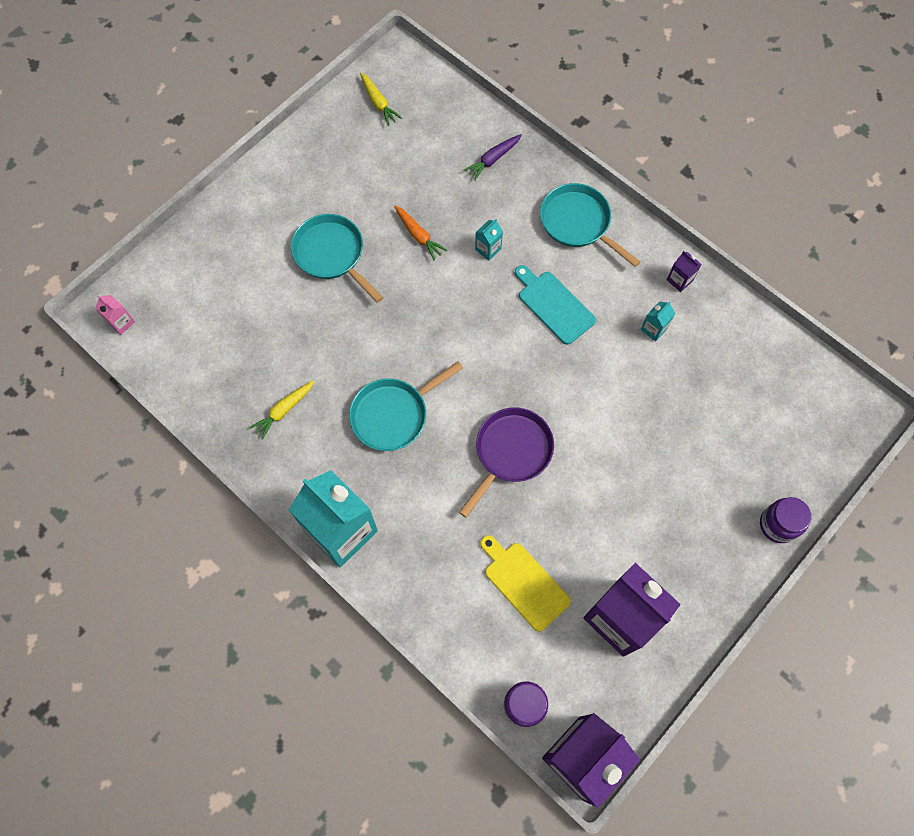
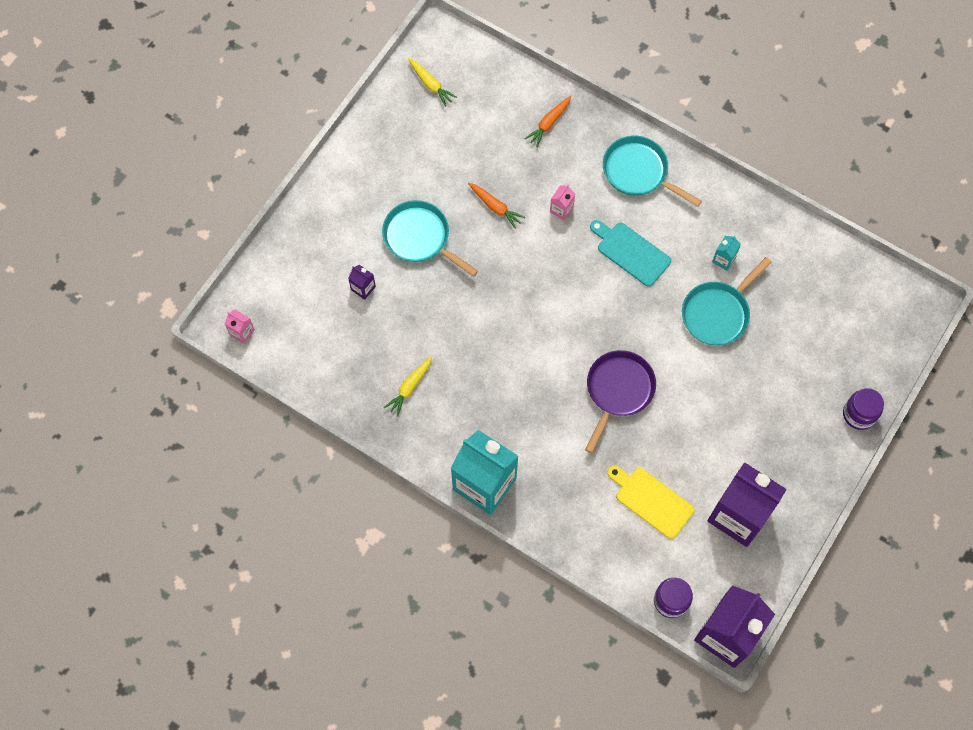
camera: 10 degrees left, 0 degrees up
(393, 415) = (508, 375): turquoise pan -> turquoise pan (718, 313)
(488, 249) = (561, 209): turquoise carton -> pink carton
(493, 159) = (549, 123): purple carrot -> orange carrot
(679, 280) = (739, 211): purple carton -> purple carton (363, 288)

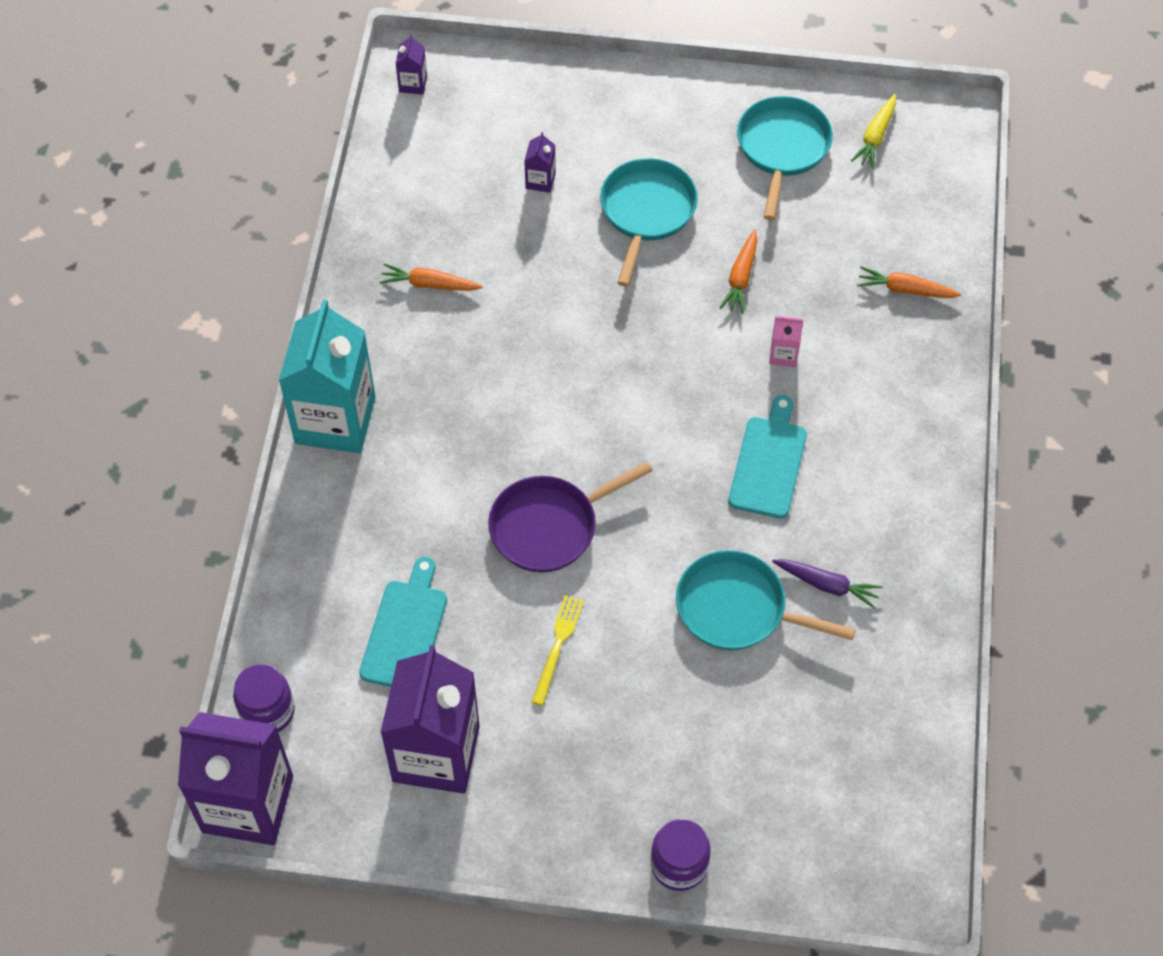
camera: 65 degrees right, 10 degrees down
(242, 332) = (413, 84): pink carton -> purple carton
(410, 387) = (429, 284): yellow carrot -> orange carrot
(618, 390) = (549, 526): purple pan -> purple pan turned 150 degrees clockwise
(638, 172) = (899, 425): turquoise pan -> turquoise pan (782, 148)
(651, 501) = (405, 630): yellow cutting board -> turquoise cutting board
(699, 420) = (557, 646): none -> yellow fork
(723, 259) = (827, 585): turquoise carton -> purple carrot

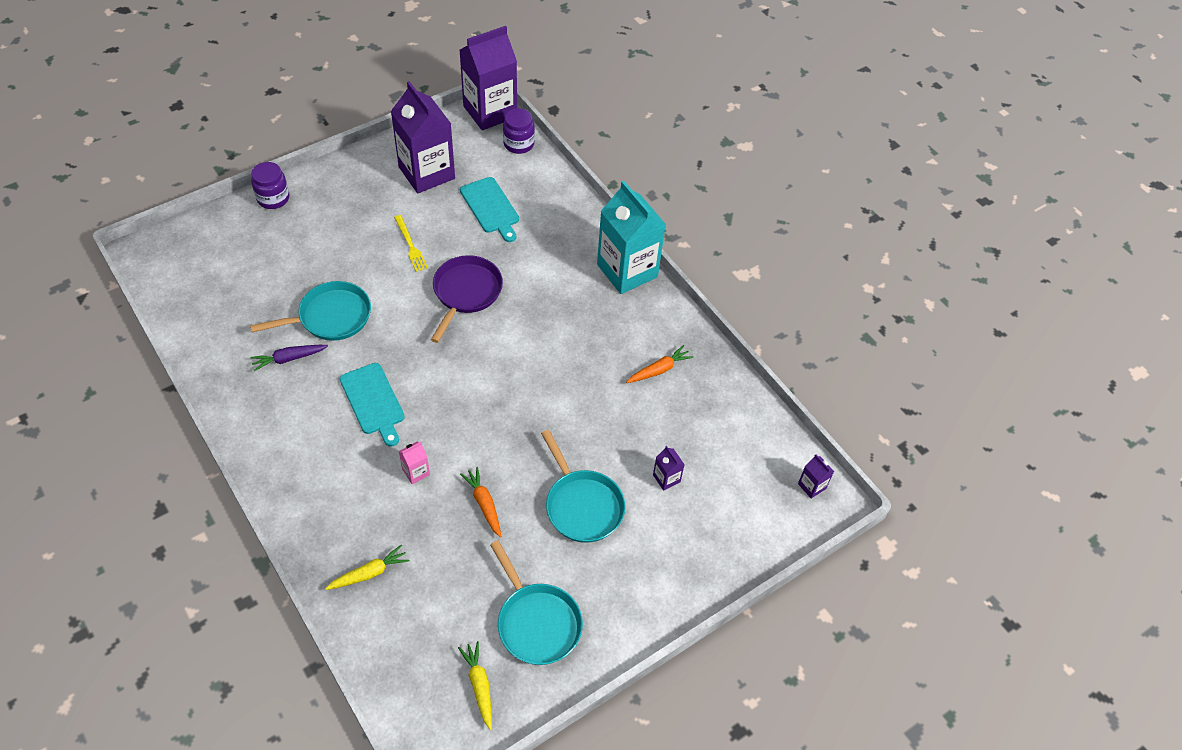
camera: 135 degrees right, 5 degrees down
(905, 289) = (369, 573): orange carrot -> yellow carrot

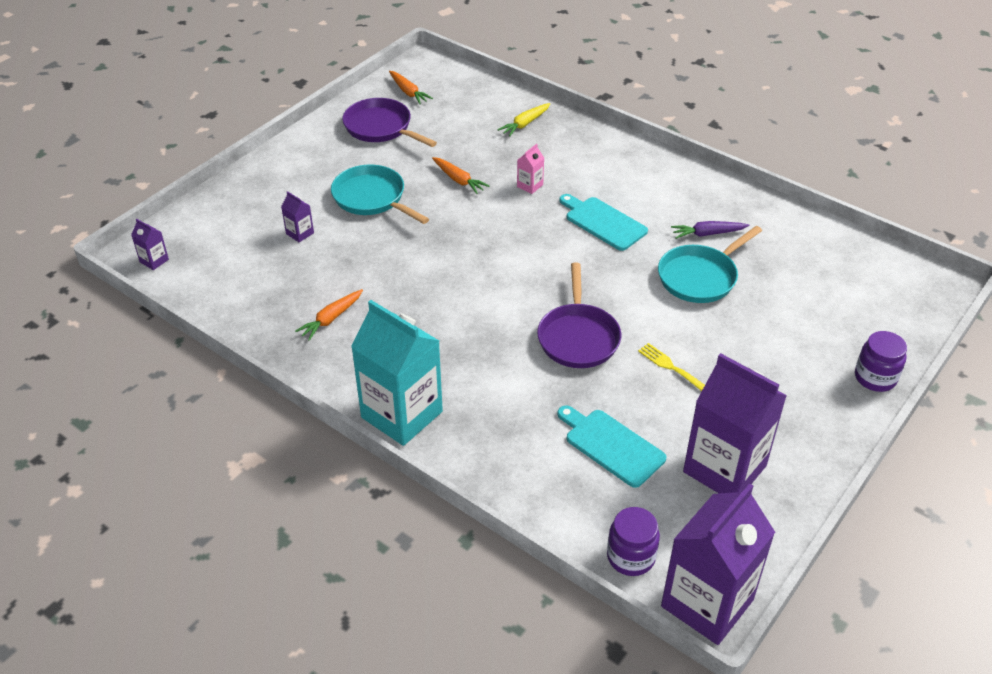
camera: 165 degrees right, 10 degrees down
(289, 359) = (708, 234): purple carrot -> purple carrot turned 150 degrees counterclockwise
(479, 686) = (408, 92): yellow carrot -> orange carrot
(537, 622) = (381, 128): turquoise pan -> purple pan

